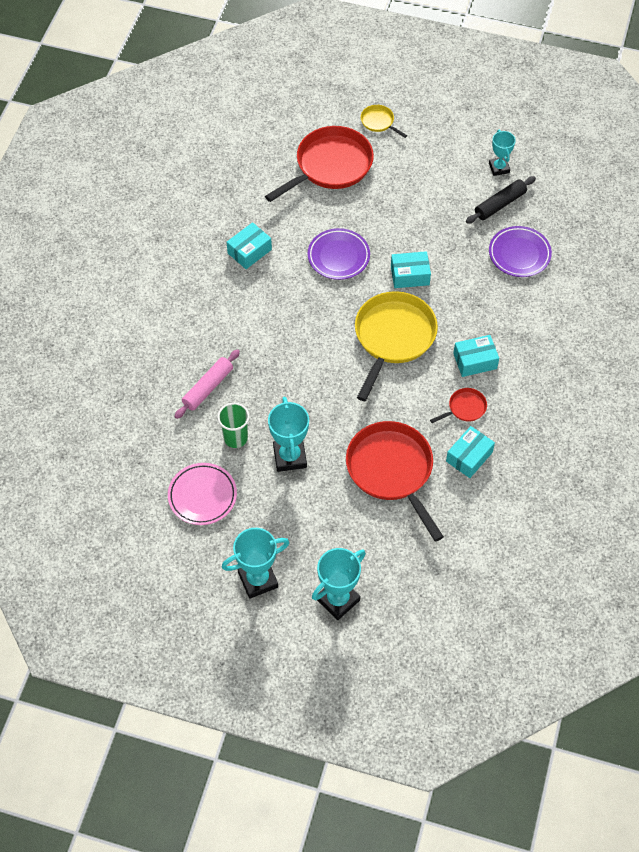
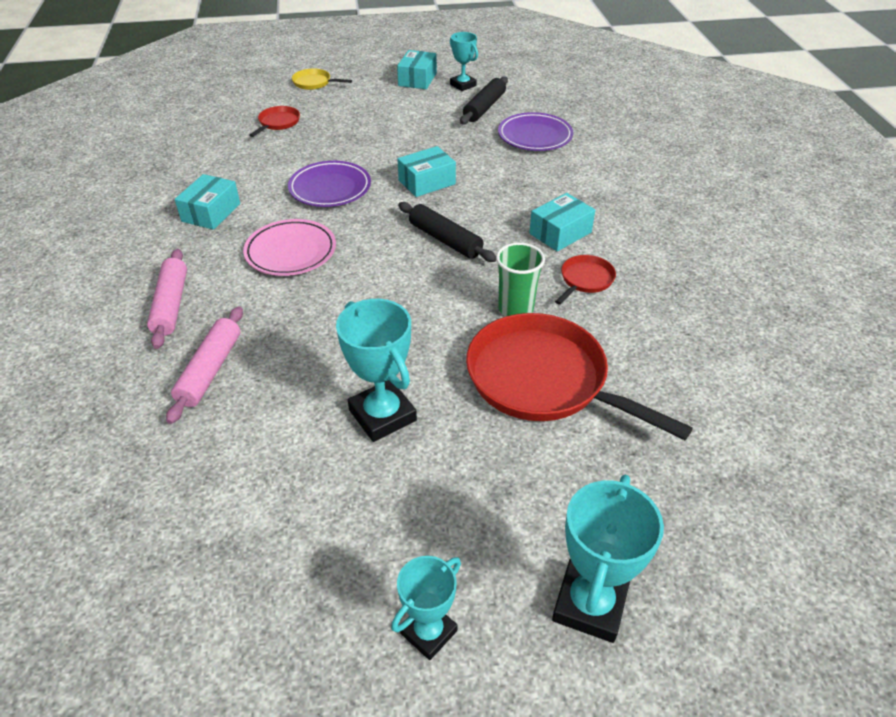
camera: 25 degrees left, 15 degrees down
(200, 328) = (171, 305): none -> pink rolling pin
(202, 496) = (261, 526): pink plate -> pink plate (291, 252)
(235, 438) = (283, 420): green cup -> green cup (515, 309)
(258, 580) = (428, 632): turquoise trophy -> turquoise trophy, size x0.64
(330, 166) = (278, 123): red pan -> red pan, size x0.45
(393, 337) = (445, 240): yellow pan -> black rolling pin
(469, 457) = (632, 328): turquoise box -> turquoise box (417, 79)

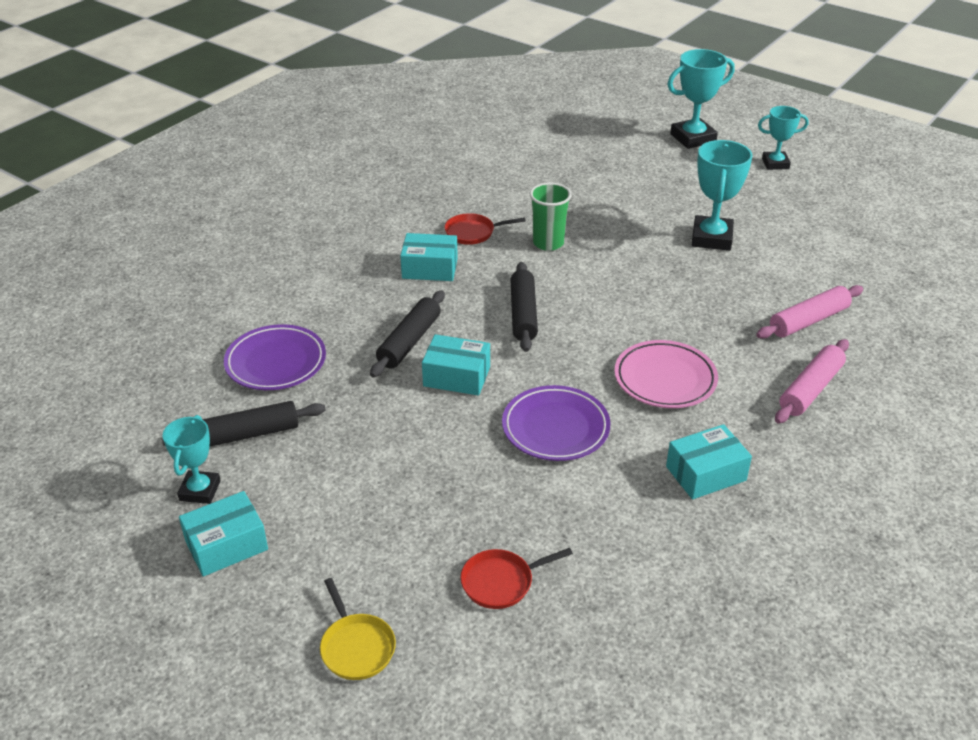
camera: 135 degrees left, 5 degrees down
(486, 184) = (409, 341): none -> black rolling pin
(543, 380) = (591, 204): red pan -> none

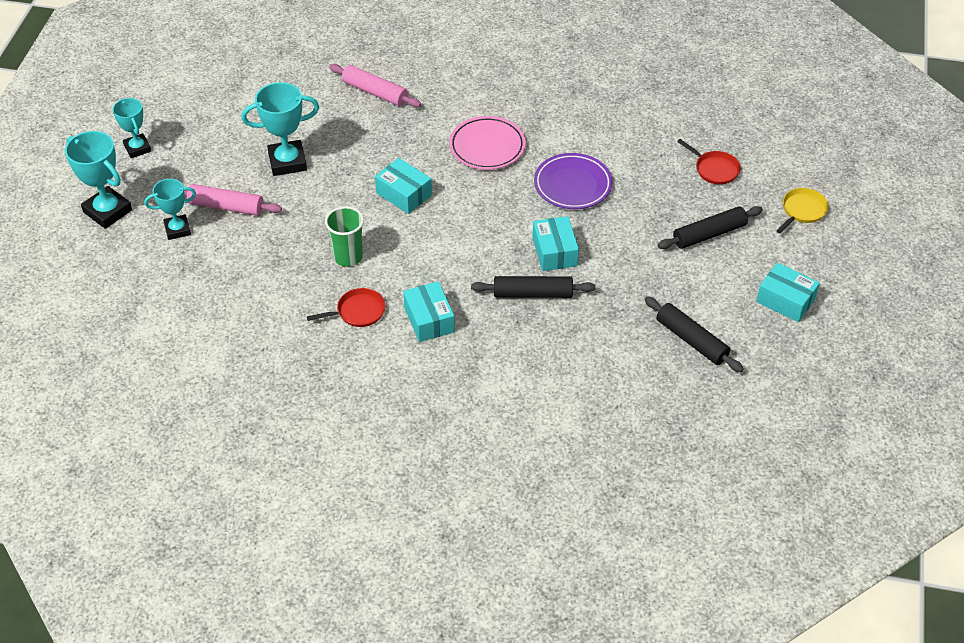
camera: 115 degrees left, 10 degrees up
(200, 490) = (756, 338): turquoise trophy -> turquoise trophy (177, 229)
(276, 362) = (609, 363): purple plate -> none
(473, 232) = (358, 312): red pan -> red pan turned 75 degrees counterclockwise
(523, 314) = (457, 240): black rolling pin -> black rolling pin (709, 234)
(705, 473) = (566, 109): turquoise box -> turquoise box (404, 194)
(810, 389) = (454, 80): pink rolling pin -> pink rolling pin (226, 206)

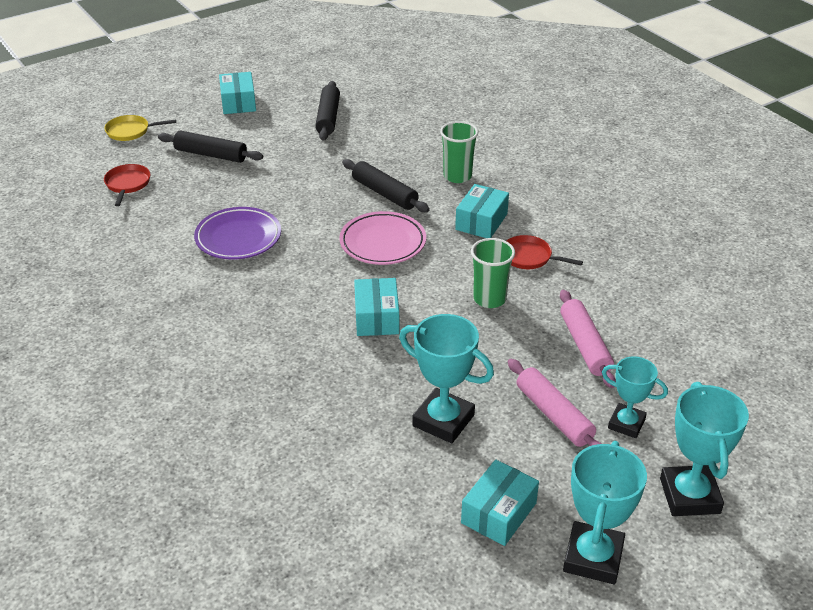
camera: 135 degrees left, 10 degrees down
(137, 148) = (593, 557): turquoise trophy -> turquoise trophy, size x1.55
(375, 92) = (262, 435): pink rolling pin -> pink rolling pin (584, 345)
(487, 147) = (250, 309): pink plate -> pink plate (383, 243)
(502, 353) = (457, 176): none -> green cup
(554, 252) = (328, 206): turquoise box -> turquoise box (499, 513)

